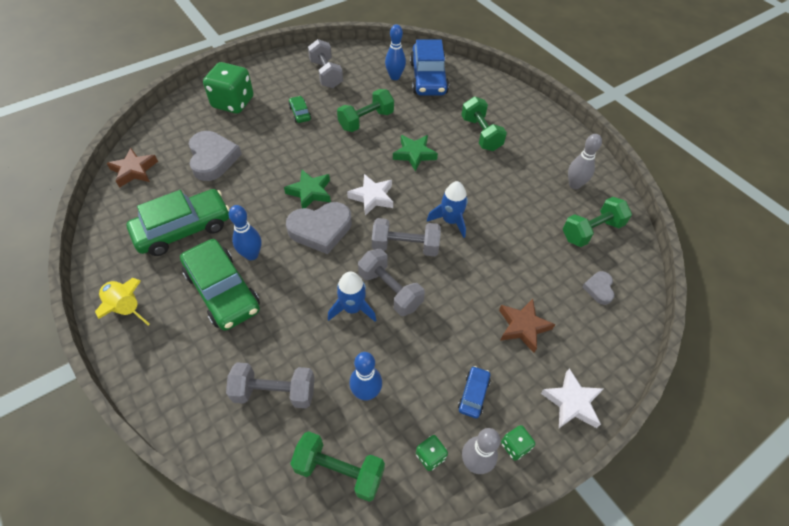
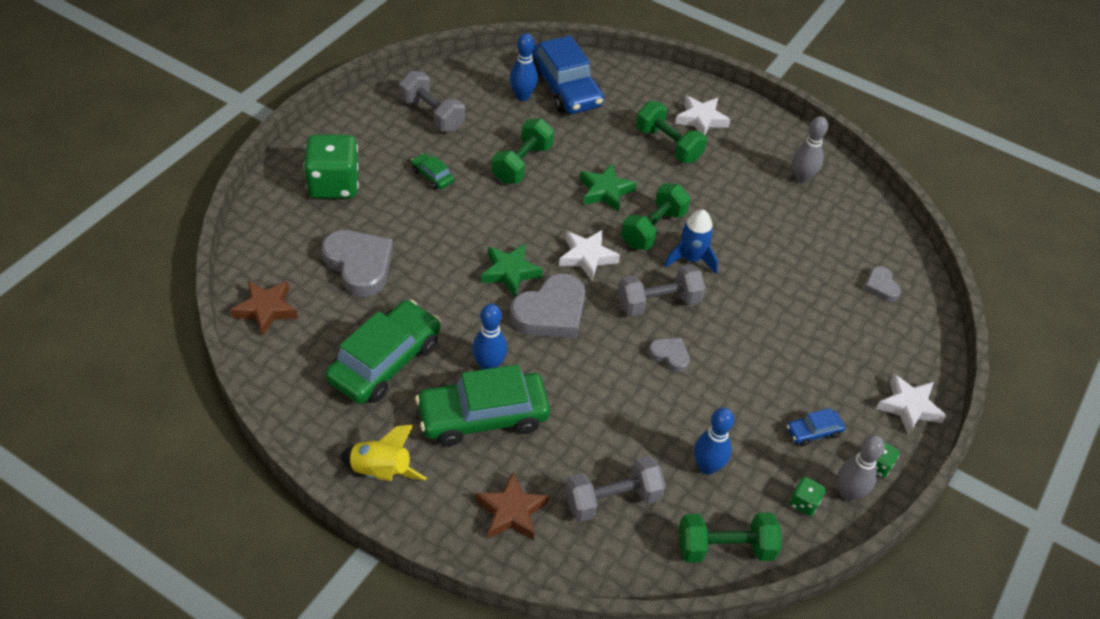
camera: 25 degrees left, 5 degrees down
(222, 291) = (483, 416): green car -> green car turned 135 degrees clockwise
(352, 308) = (641, 387): blue rocket -> none
(390, 290) = (670, 355): grey dumbbell -> grey heart
(473, 394) = (813, 432): blue car -> blue car turned 105 degrees counterclockwise
(516, 122) = (701, 119): none -> white star
(523, 327) = (826, 349): brown star -> brown star (511, 511)
(591, 231) = (844, 226): green dumbbell -> green dumbbell (653, 229)

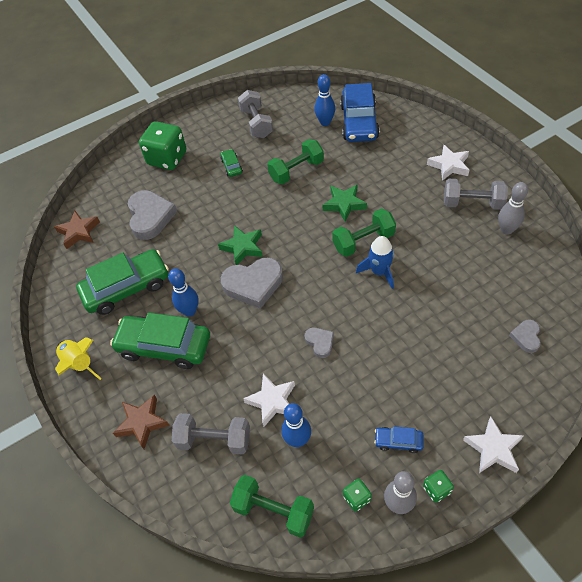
camera: 35 degrees right, 5 degrees up
(587, 257) = (302, 250): white star -> white star (272, 401)
(658, 303) = (334, 299): grey dumbbell -> grey dumbbell (472, 203)
(668, 145) = (412, 179): green dumbbell -> none

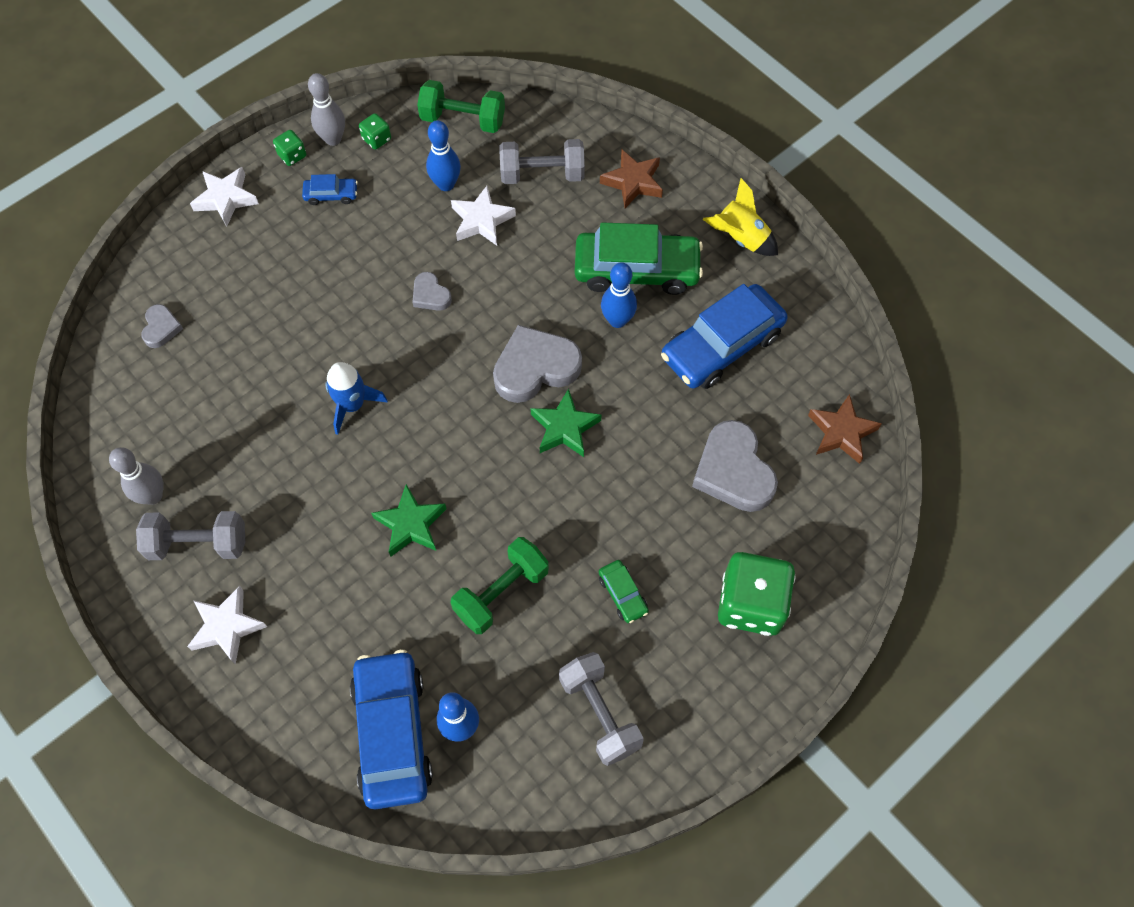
camera: 165 degrees right, 10 degrees up
(127, 288) = (721, 345): green car -> blue car
(363, 241) = (377, 455): green dumbbell -> none

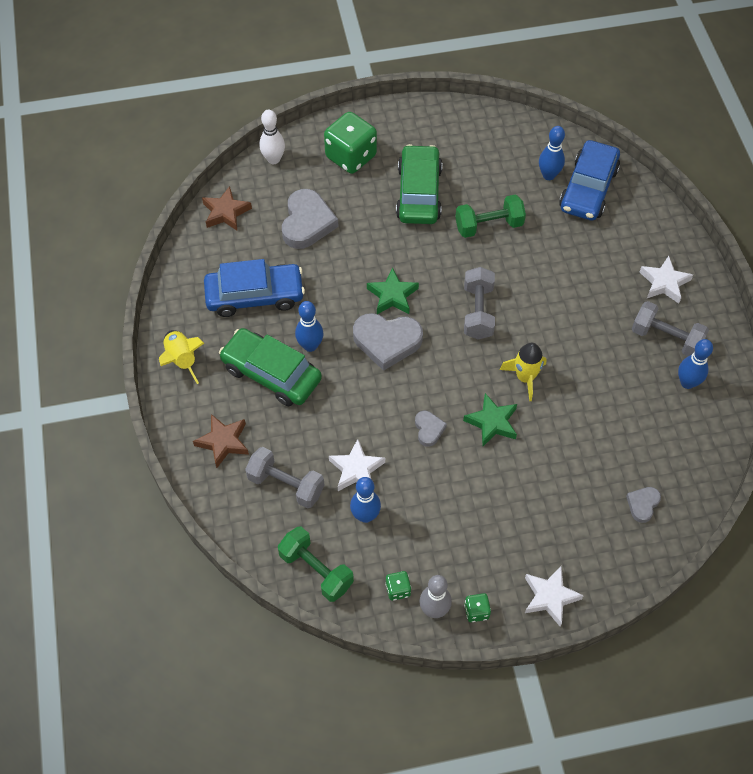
camera: 150 degrees left, 5 degrees down
(153, 496) = (687, 383): grey bowling pin -> blue bowling pin
(331, 195) = (461, 554): blue car -> none
(352, 405) = (525, 377): blue rocket -> yellow rocket
(410, 524) = (523, 286): green star -> green star (492, 422)
(599, 713) = (469, 148): grey dumbbell -> grey dumbbell (478, 312)
(622, 594) = (419, 193): green car -> green car, size x2.23
(846, 542) = (273, 159): none -> white bowling pin

